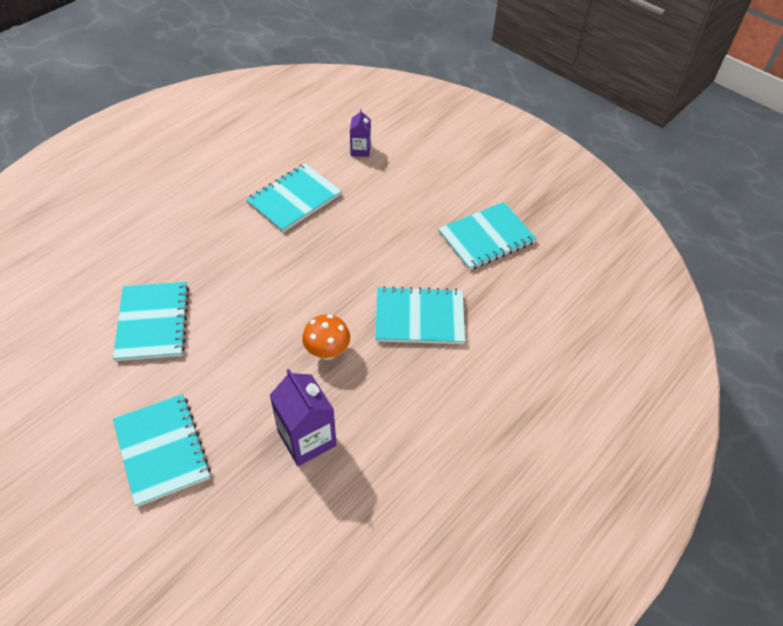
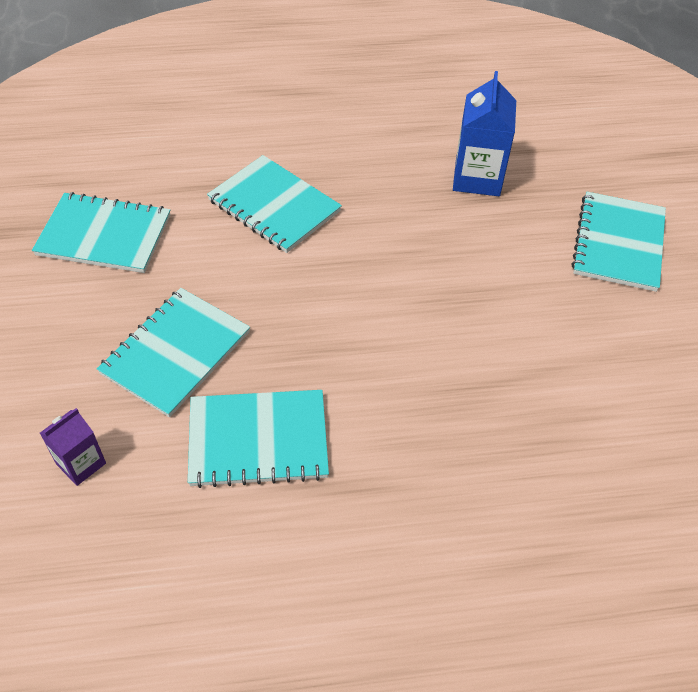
camera: 140 degrees left, 0 degrees up
(153, 322) = (565, 376): turquoise notebook -> turquoise notebook (175, 353)
(307, 439) = (477, 178): purple carton -> blue carton
(327, 352) = (396, 231): orange mushroom -> none

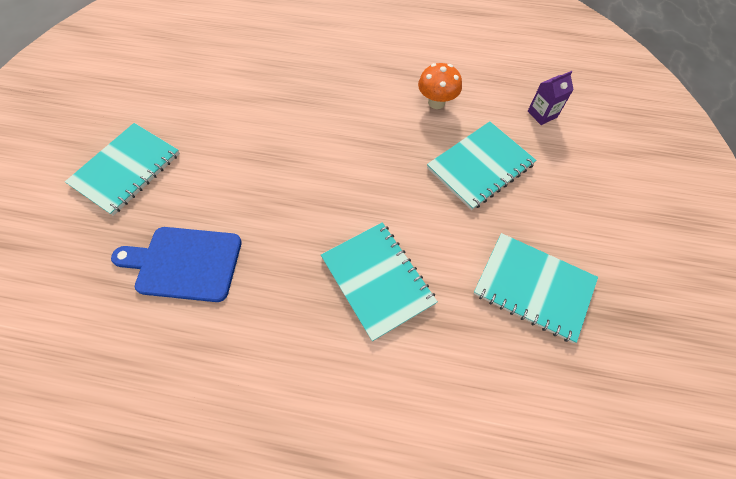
camera: 160 degrees left, 10 degrees up
(258, 440) = (436, 102): turquoise notebook -> orange mushroom
(477, 178) = (184, 263): blue carton -> blue cutting board

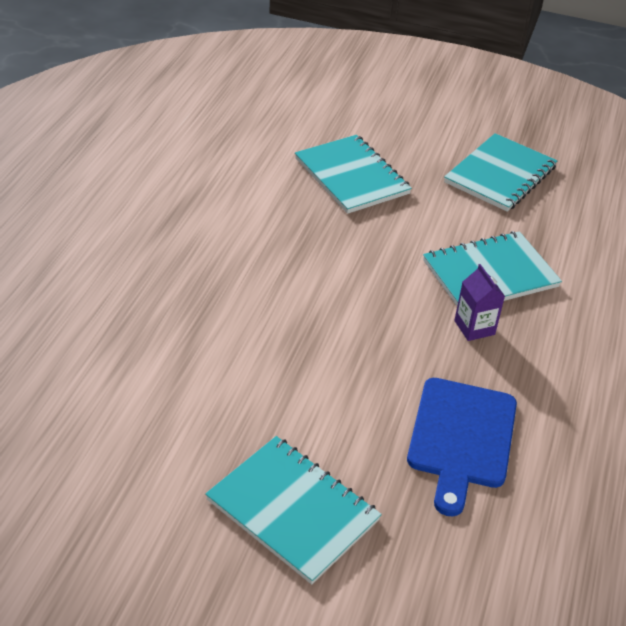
camera: 85 degrees left, 20 degrees down
(436, 102) = (246, 189): orange mushroom -> none
(542, 114) = (287, 119): purple carton -> purple carton (474, 327)

